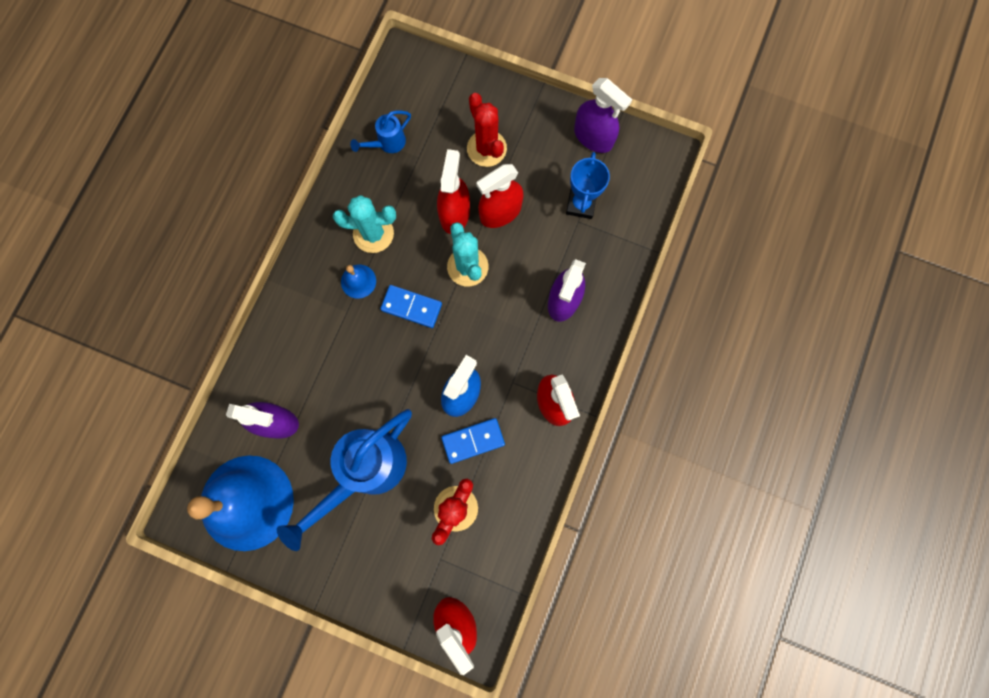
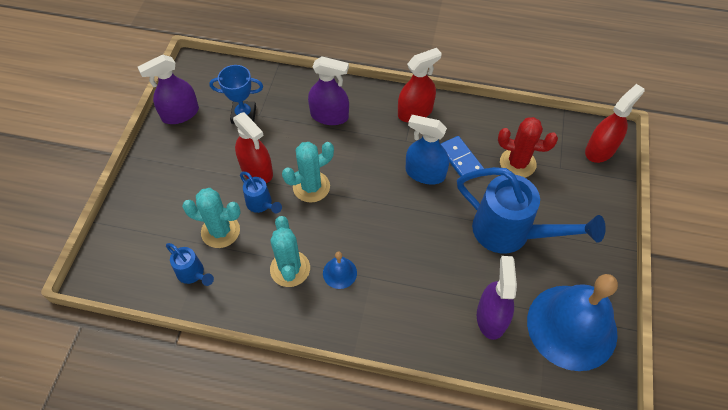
camera: 100 degrees left, 20 degrees down
(411, 307) = (356, 224): blue domino -> none
(431, 171) = (220, 231): none -> turquoise cactus
(454, 213) = (261, 205): red spray bottle -> blue watering can
(486, 148) = (195, 189): red cactus -> none
(593, 137) = (180, 114): purple spray bottle -> purple spray bottle turned 150 degrees counterclockwise

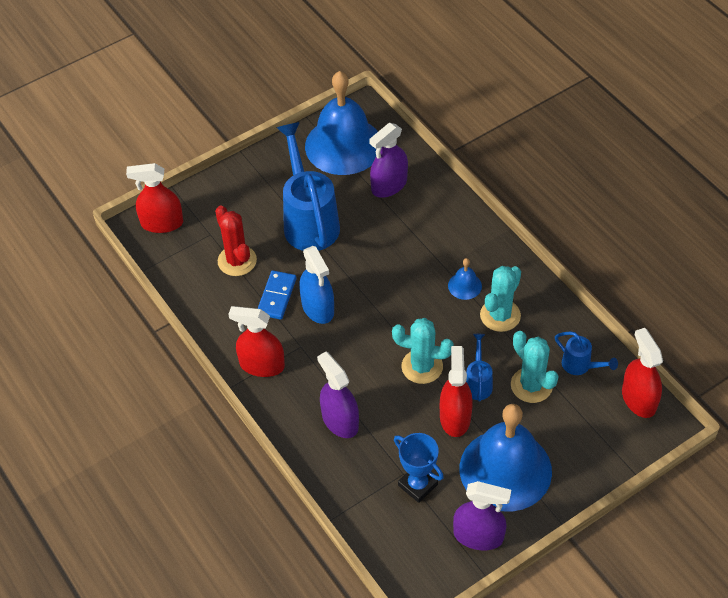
camera: 135 degrees left, 5 degrees down
(128, 281) = (638, 399): none -> red spray bottle
(193, 162) = (505, 469): none -> blue bell
(193, 274) = (580, 366): blue watering can -> blue watering can turned 135 degrees clockwise

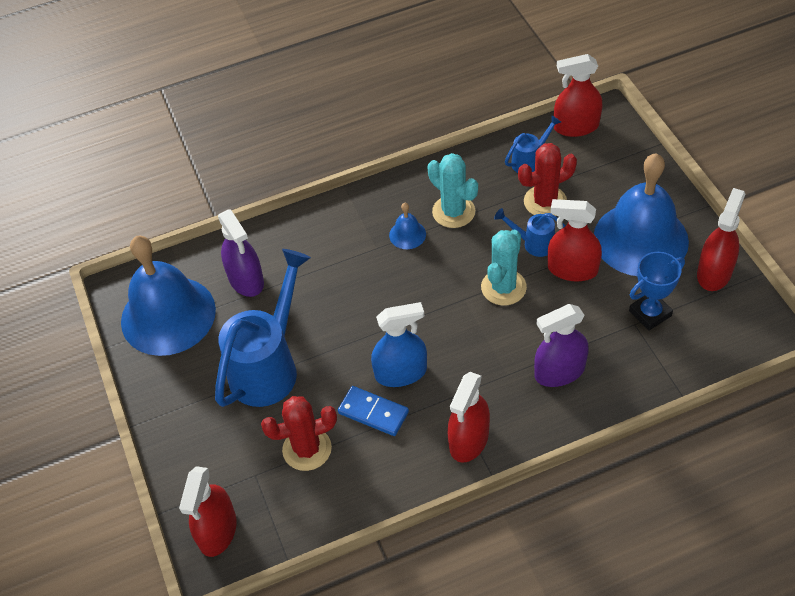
camera: 75 degrees left, 0 degrees up
(309, 220) = (269, 365): blue watering can -> blue watering can turned 120 degrees clockwise
(478, 536) = (714, 273): purple spray bottle -> red spray bottle
(531, 385) = (545, 202): turquoise cactus -> red cactus

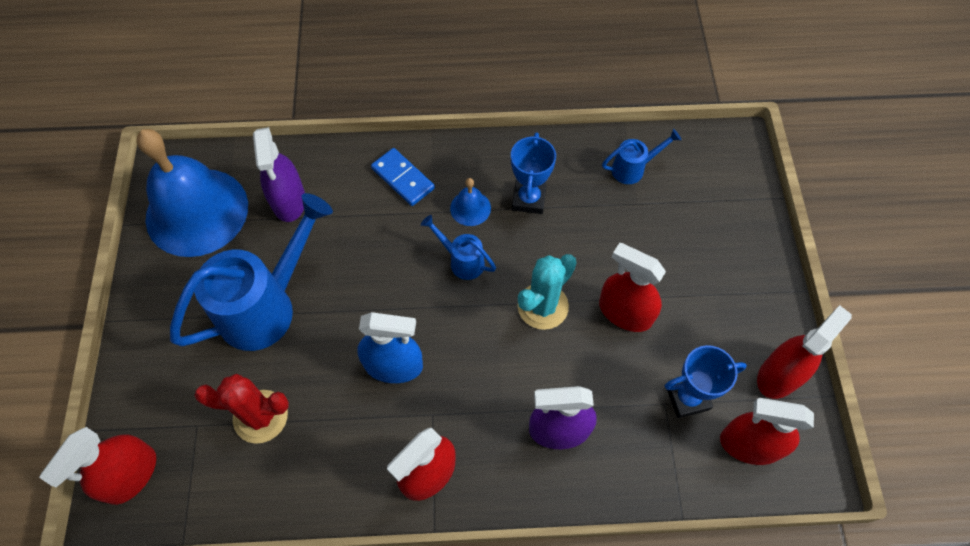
camera: 15 degrees right, 10 degrees up
(373, 413) = (345, 401): blue domino -> blue domino (403, 178)
(453, 212) = (529, 199): turquoise cactus -> blue trophy
(533, 243) = (596, 266): blue watering can -> blue watering can (461, 260)
(545, 202) = (629, 222): red cactus -> none
(576, 127) = (699, 146): red spray bottle -> red spray bottle (750, 444)
(640, 239) = (714, 303): blue bell -> none

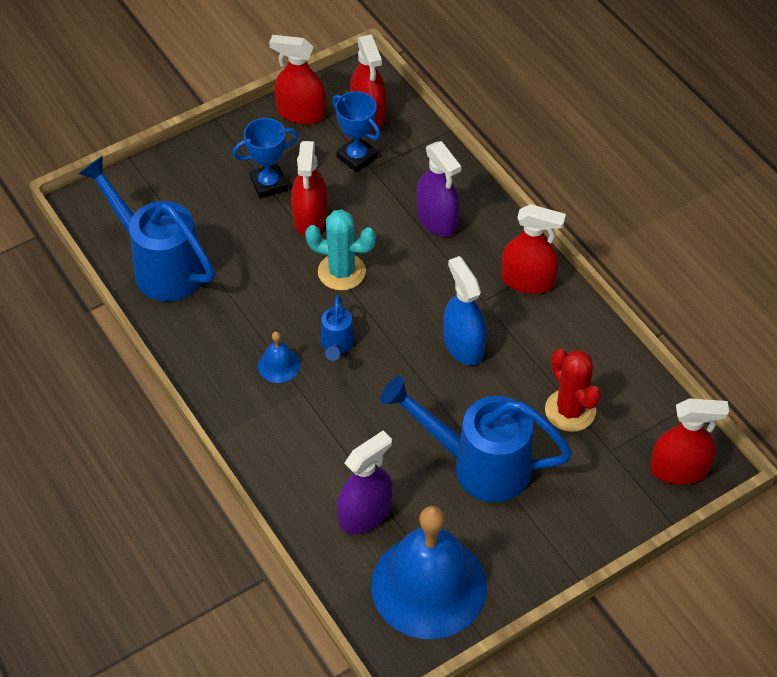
camera: 120 degrees left, 10 degrees down
(403, 178) = (280, 433): blue domino -> none
(529, 199) = (241, 326): blue trophy -> blue trophy (269, 184)
(633, 169) = (159, 265): blue watering can -> blue watering can, size x2.13

